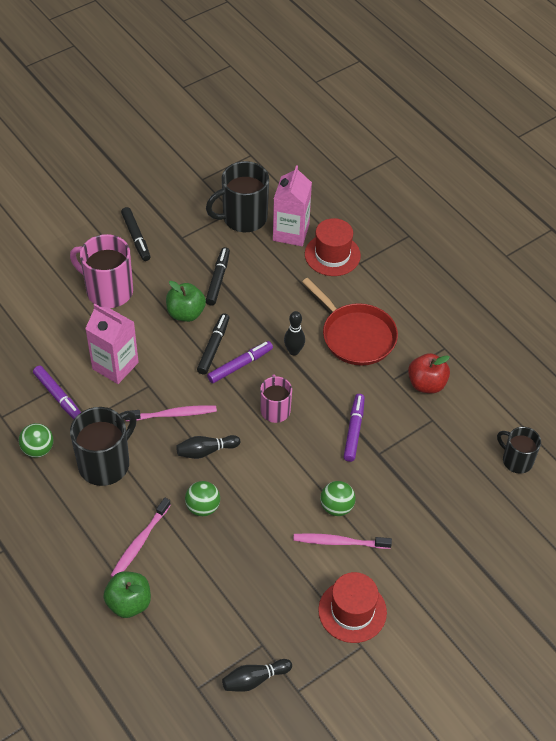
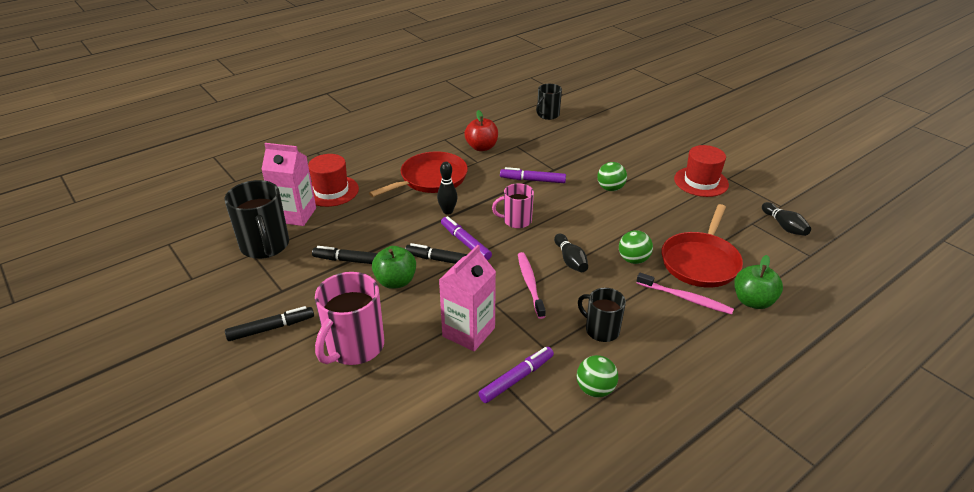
camera: 90 degrees left, 15 degrees down
(105, 463) = (601, 330): black mug -> black mug, size x0.61
(195, 570) = (700, 261): none -> red pan
(339, 542) = (642, 187): pink toothbrush -> none

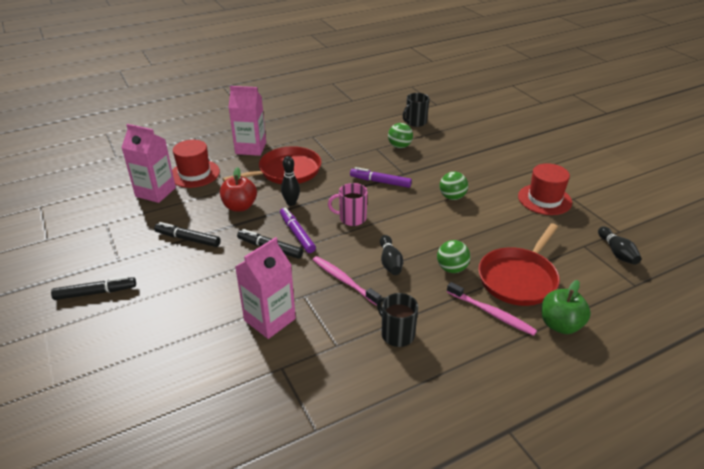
camera: 10 degrees right, 0 degrees up
(265, 246) = (119, 217): black mug -> none
(354, 347) = (161, 320): pink mug -> none
(383, 158) = (251, 148): none -> pink carton
(396, 281) = (220, 263): green apple -> none
(481, 147) = (343, 147): red apple -> red apple (240, 206)
(517, 378) = (299, 371): purple marker -> none
(530, 284) = (343, 280): pink toothbrush -> pink toothbrush turned 45 degrees counterclockwise
(595, 389) = (371, 393): green ball -> green ball (399, 146)

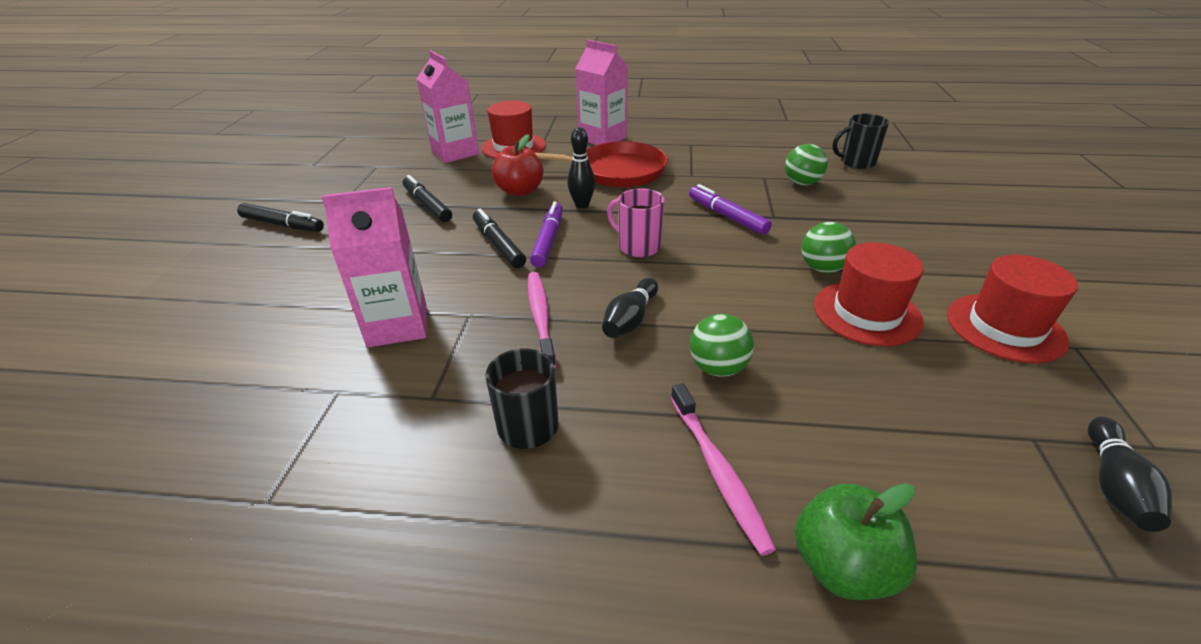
camera: 35 degrees right, 0 degrees up
(489, 214) = (867, 313): none -> red hat
(519, 278) = (830, 436): red pan -> none

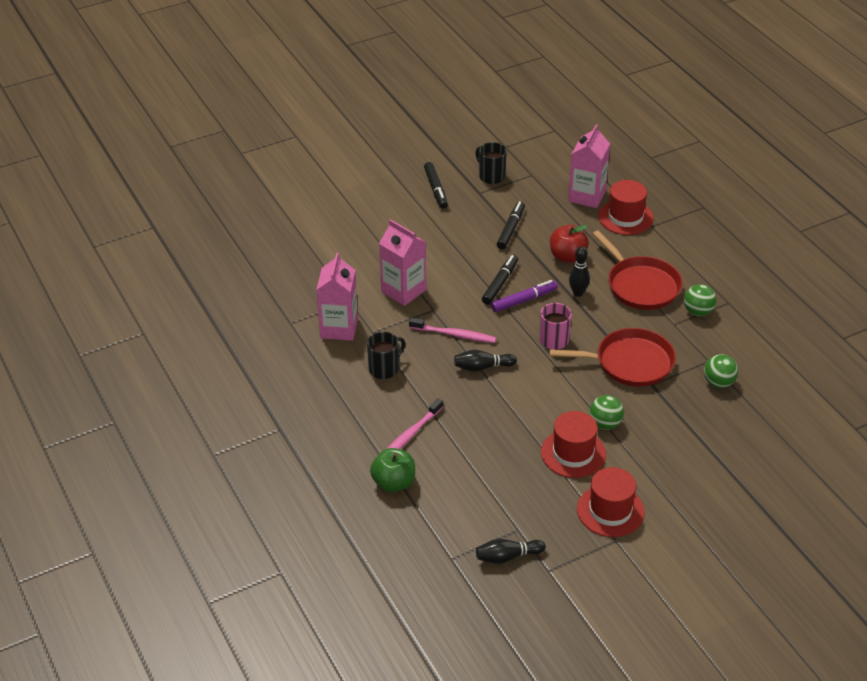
camera: 55 degrees right, 5 degrees up
(540, 317) = (454, 335): pink toothbrush -> pink toothbrush turned 60 degrees clockwise
(602, 138) = (688, 253): pink carton -> pink carton (339, 328)
(718, 368) = (474, 412): green ball -> green ball (698, 312)
(727, 216) = (630, 363): purple marker -> red pan
(856, 162) = (790, 401): black mug -> black mug (491, 176)

